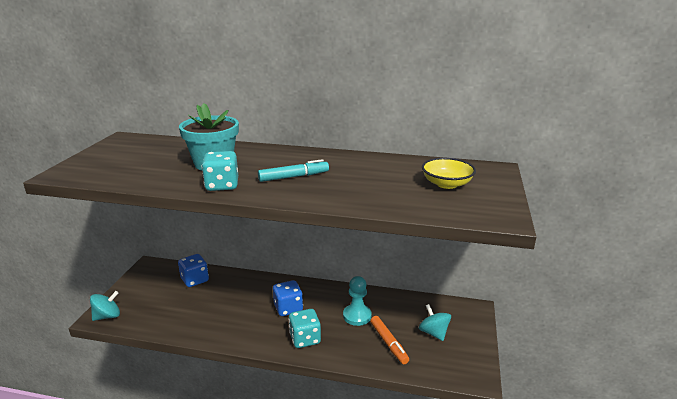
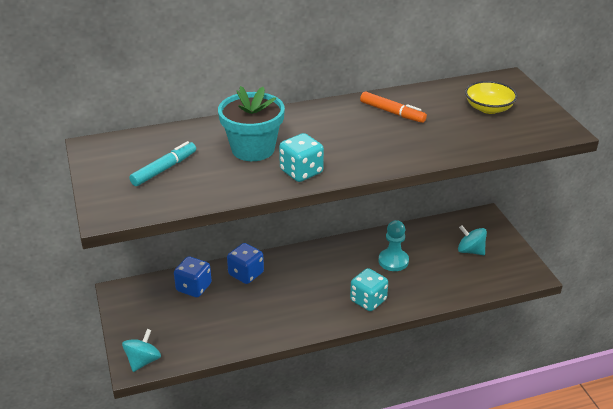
camera: 30 degrees left, 10 degrees up
(288, 308) = (323, 279): blue dice -> blue dice (246, 274)
(294, 177) = (353, 141): turquoise marker -> turquoise marker (164, 169)
(388, 343) = (442, 275): orange marker -> orange marker (392, 112)

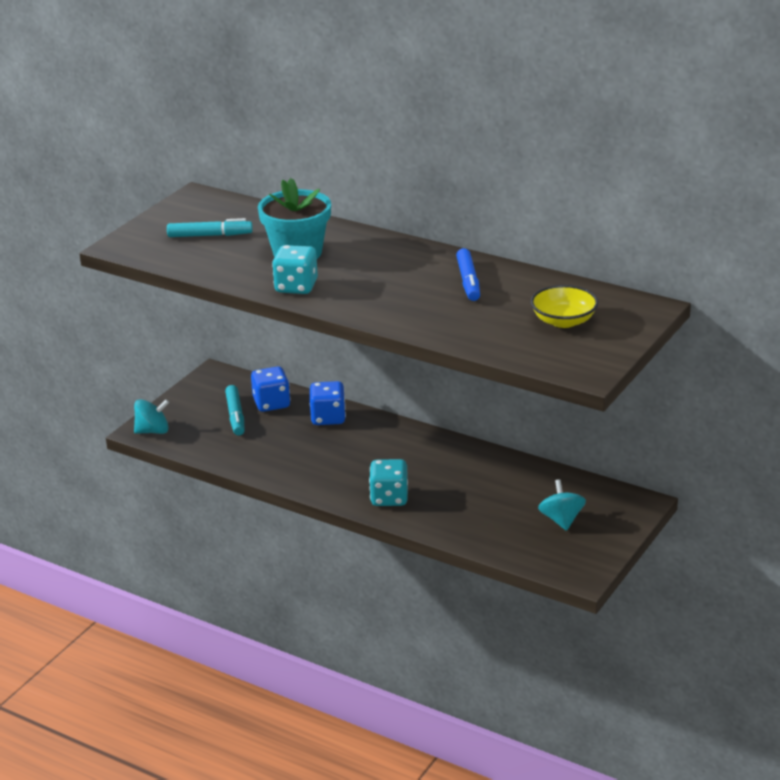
camera: 50 degrees right, 5 degrees down
(184, 311) = (235, 416): none -> turquoise marker
(392, 112) = (468, 281): orange marker -> blue marker
(393, 261) = (471, 483): turquoise pawn -> none

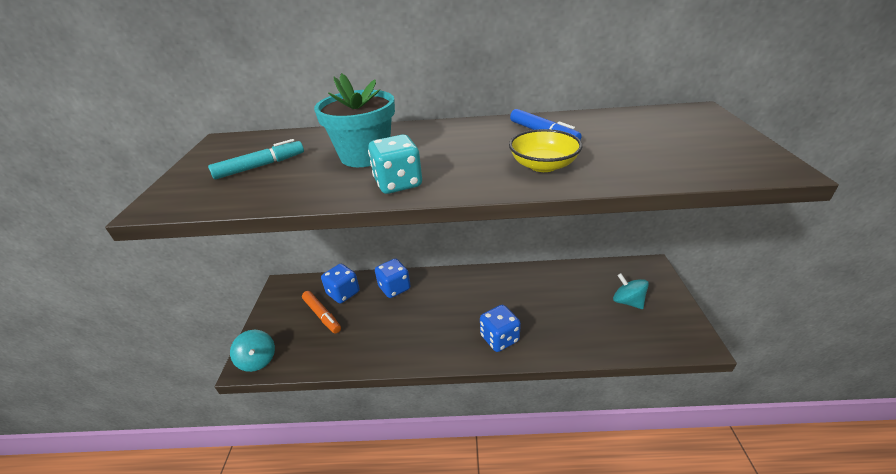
camera: 30 degrees left, 5 degrees up
(153, 431) = (258, 360): turquoise spinning top -> turquoise spinning top turned 105 degrees clockwise
(235, 416) = (322, 315): turquoise marker -> orange marker
(389, 498) = (499, 338): turquoise dice -> blue dice
(563, 321) = (667, 136): yellow bowl -> yellow bowl (543, 165)

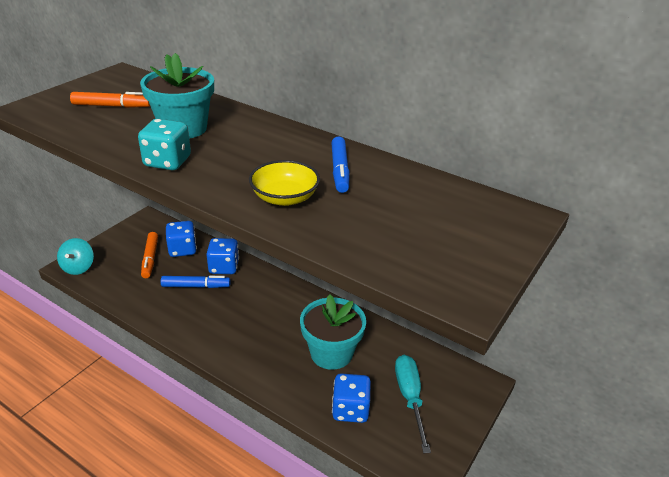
camera: 30 degrees right, 0 degrees up
(260, 166) = (111, 106): turquoise marker -> orange marker
(388, 314) = (196, 286): none -> blue marker
(499, 338) = (256, 357): blue dice -> blue dice (350, 409)
(546, 303) = (331, 353): none -> turquoise flower pot
(627, 301) = (410, 398): turquoise spinning top -> turquoise screwdriver

